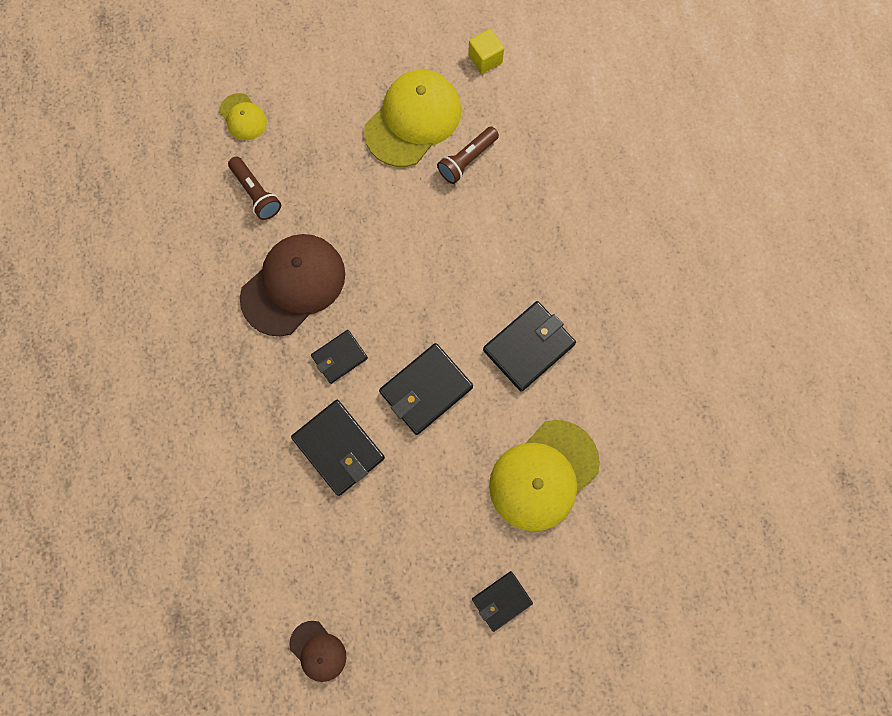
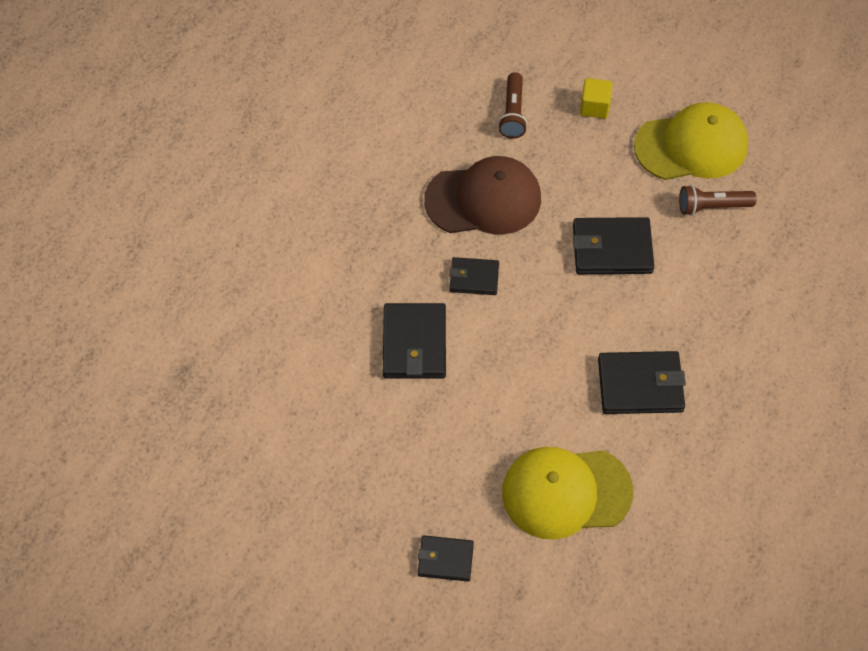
camera: 40 degrees right, 15 degrees down
(243, 117) = (550, 51): yellow cap -> none
(318, 651) = (267, 478): brown cap -> none
(426, 389) = (523, 353): black wallet -> black wallet (612, 249)
(485, 59) = (796, 141): yellow cube -> yellow cube (594, 107)

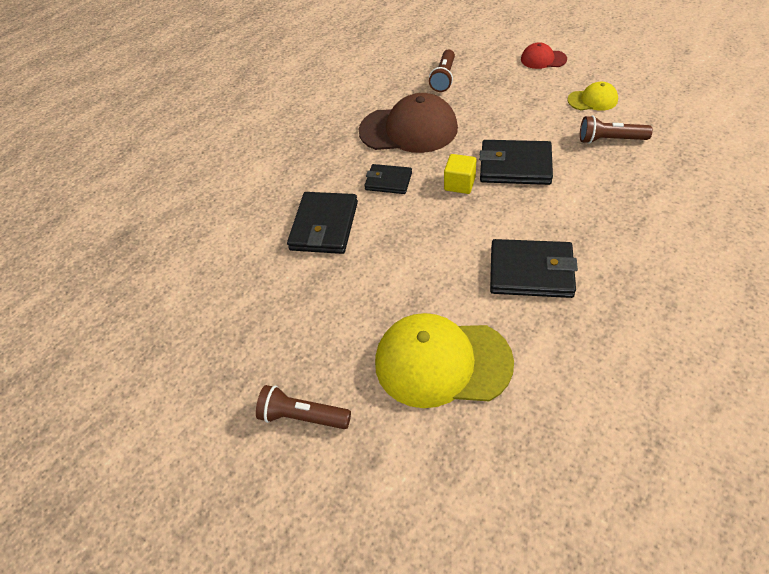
camera: 15 degrees right, 10 degrees down
(445, 559) = (303, 416): black wallet -> brown flashlight
(594, 107) = (511, 75): yellow cube -> yellow cube (459, 184)
(630, 78) = (543, 59): none -> red cap
(691, 146) = (592, 100): yellow cap -> yellow cap, size x0.50

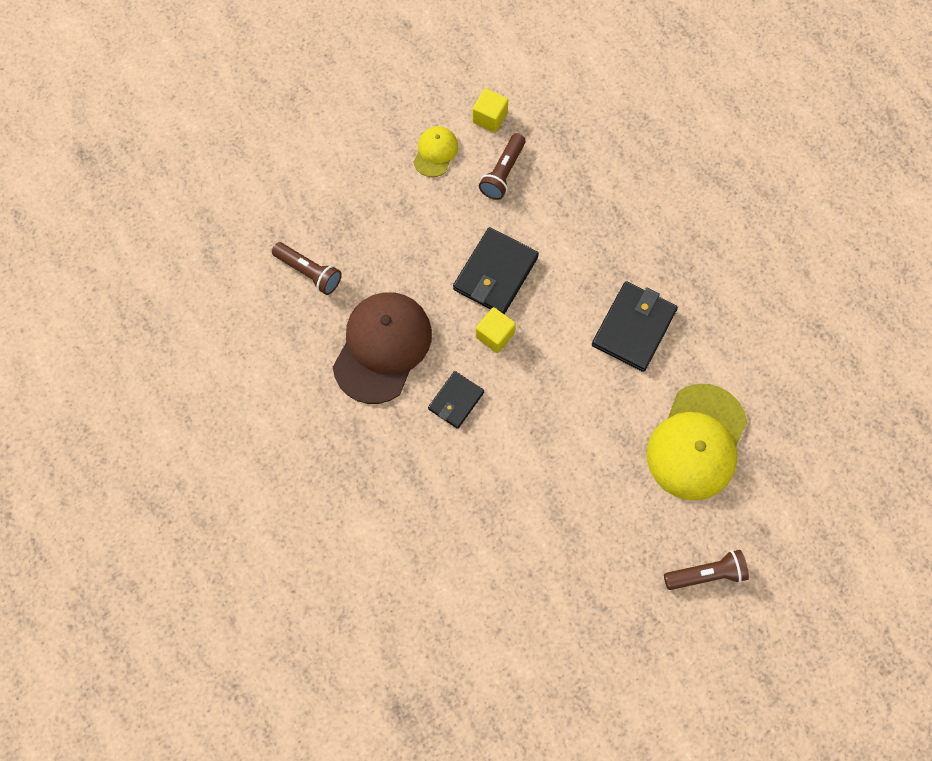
camera: 75 degrees left, 20 degrees up
(303, 416) = (706, 574): brown flashlight -> brown flashlight turned 135 degrees counterclockwise
(324, 226) = (490, 487): black wallet -> none
(543, 59) = (337, 158): red cap -> none
(652, 116) = (490, 118): none -> yellow cube

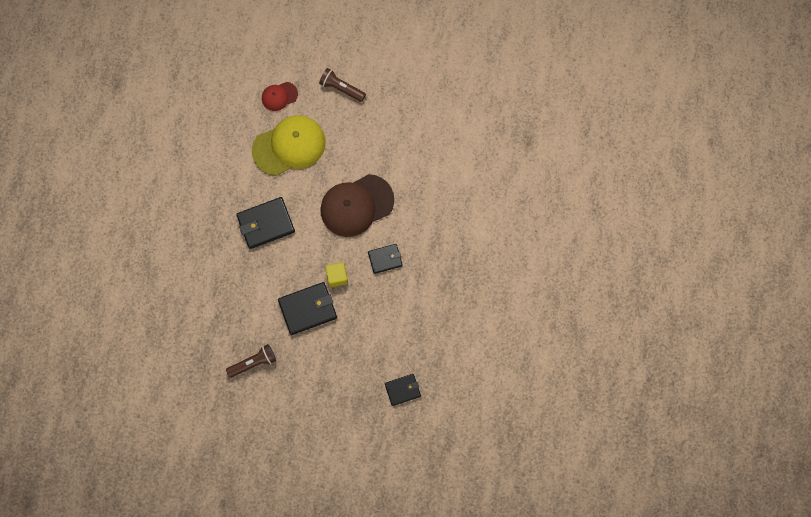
camera: 140 degrees left, 5 degrees up
(309, 272) = (402, 390): brown flashlight -> black wallet
(382, 347) = (398, 316): brown cap -> brown cap (356, 205)
(435, 152) = (278, 405): yellow cap -> none
(490, 118) = (230, 402): yellow cube -> none
(771, 496) = (279, 96): none -> red cap

